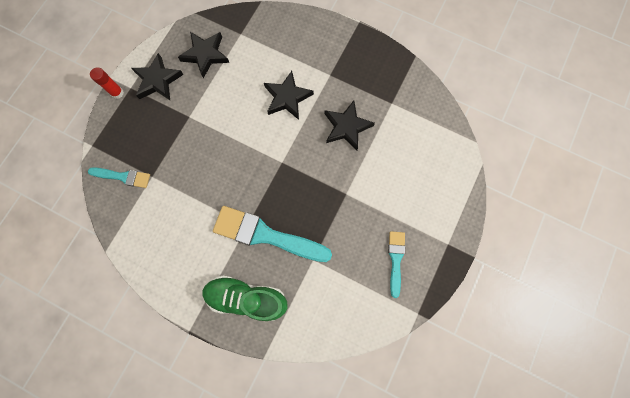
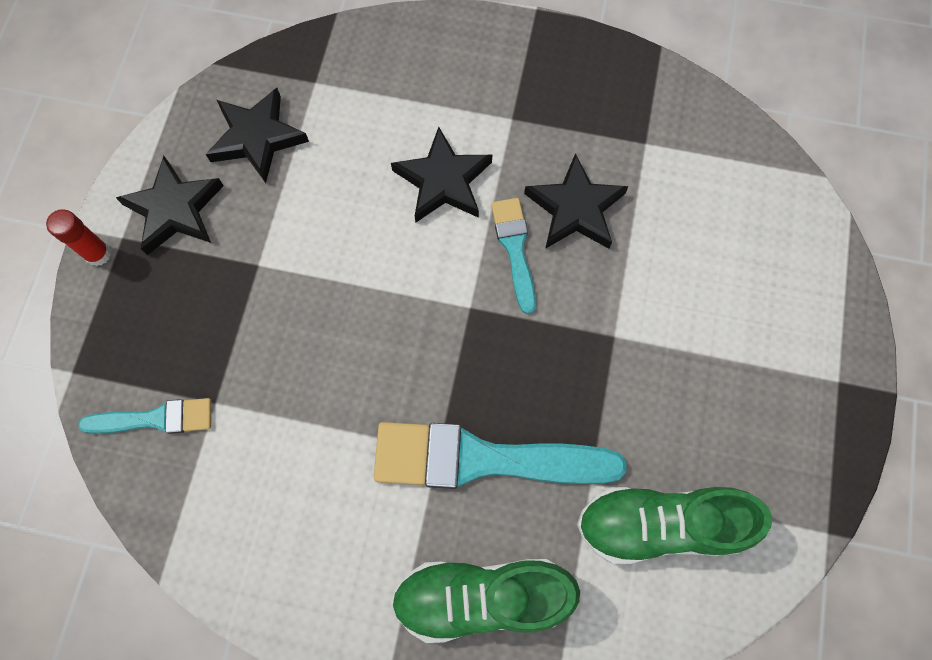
camera: 15 degrees left, 5 degrees down
(339, 288) = (660, 524): none -> green shoe
(395, 259) = (751, 439): turquoise brush -> turquoise brush (515, 249)

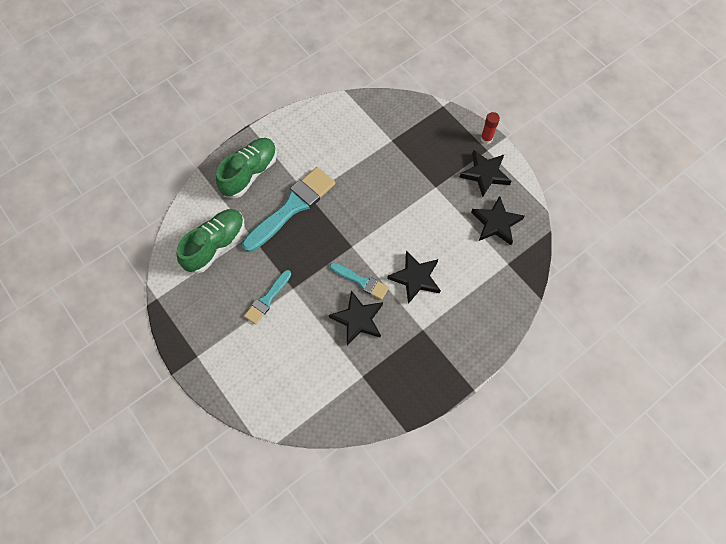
camera: 130 degrees right, 5 degrees down
(155, 419) = (402, 119): turquoise brush -> turquoise brush (267, 299)

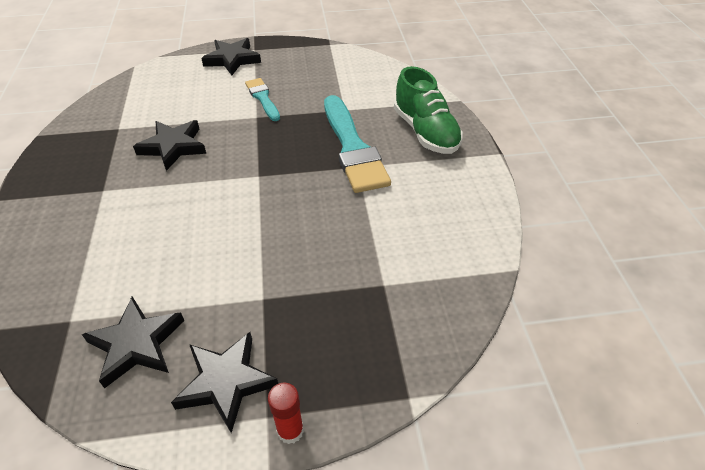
camera: 120 degrees right, 20 degrees down
(215, 245) = (353, 86): green shoe -> none
(361, 281) = (210, 166): turquoise brush -> none
(415, 278) = (163, 212): black star -> black star (232, 59)

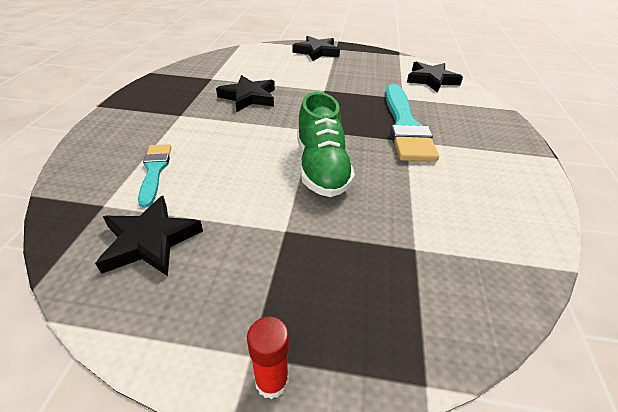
camera: 15 degrees right, 5 degrees down
(226, 382) = (220, 303): black star -> black star (431, 80)
(263, 98) = (333, 79): turquoise brush -> turquoise brush (155, 171)
(425, 132) = (478, 127): green shoe -> green shoe (321, 168)

